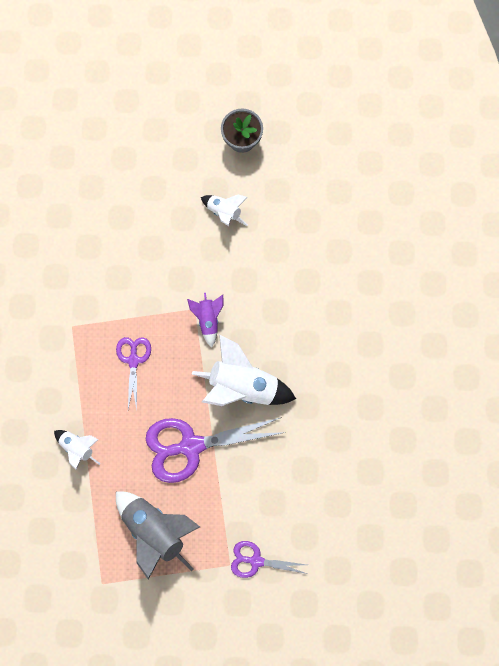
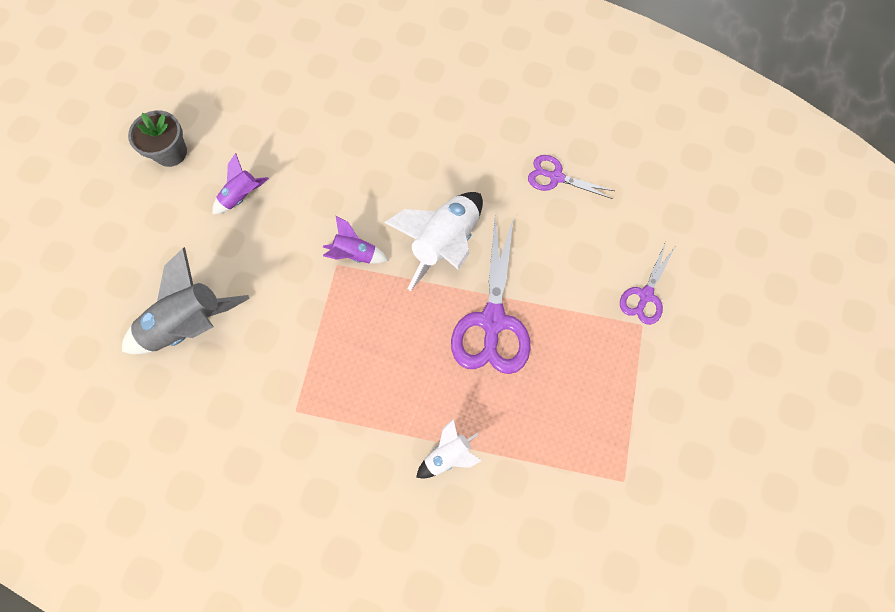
camera: 70 degrees left, 5 degrees down
(133, 360) = (367, 352): purple scissors -> purple scissors (556, 177)
(155, 531) = (579, 395): grey rocket -> grey rocket (190, 324)
(224, 212) = (242, 196): white rocket -> purple rocket

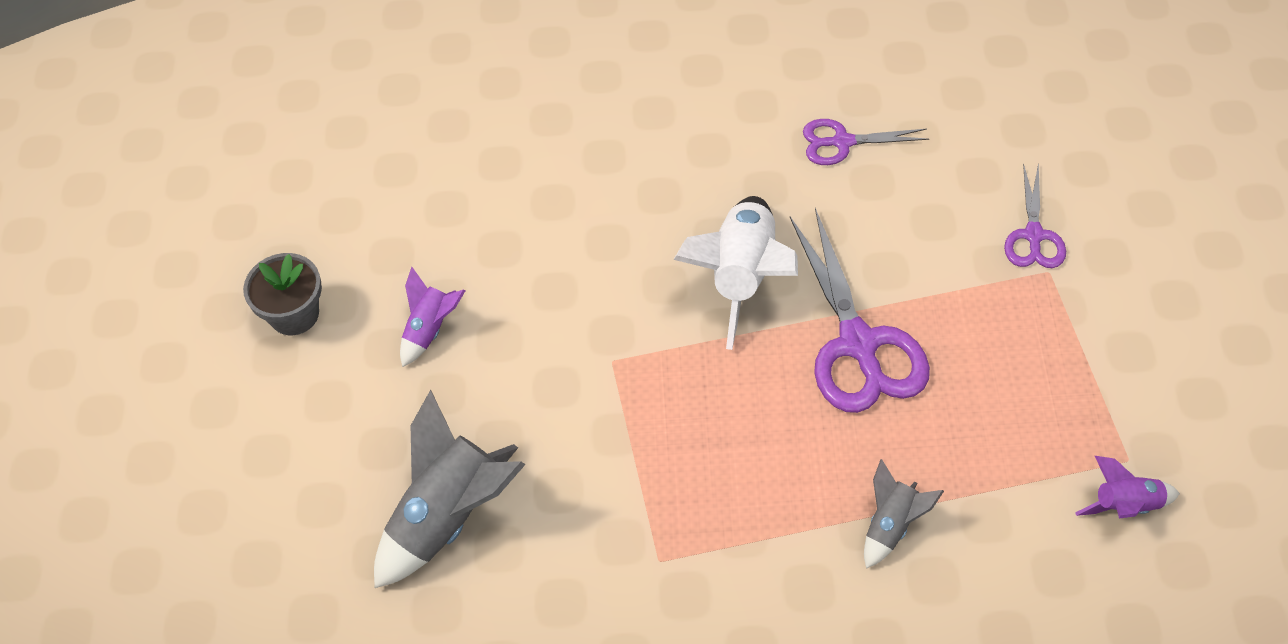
camera: 20 degrees left, 15 degrees down
(355, 254) = (629, 338): purple rocket -> purple rocket (1125, 506)
(448, 455) = (891, 525): white rocket -> grey rocket

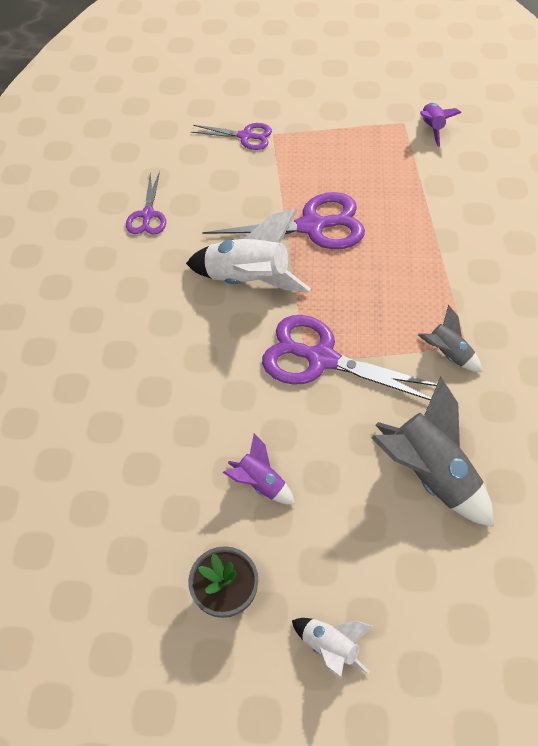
camera: 85 degrees left, 0 degrees up
(233, 420) = (330, 647): none -> white rocket
(618, 378) = (321, 358): none -> purple scissors
(891, 525) = (442, 227): grey rocket -> grey rocket (448, 354)

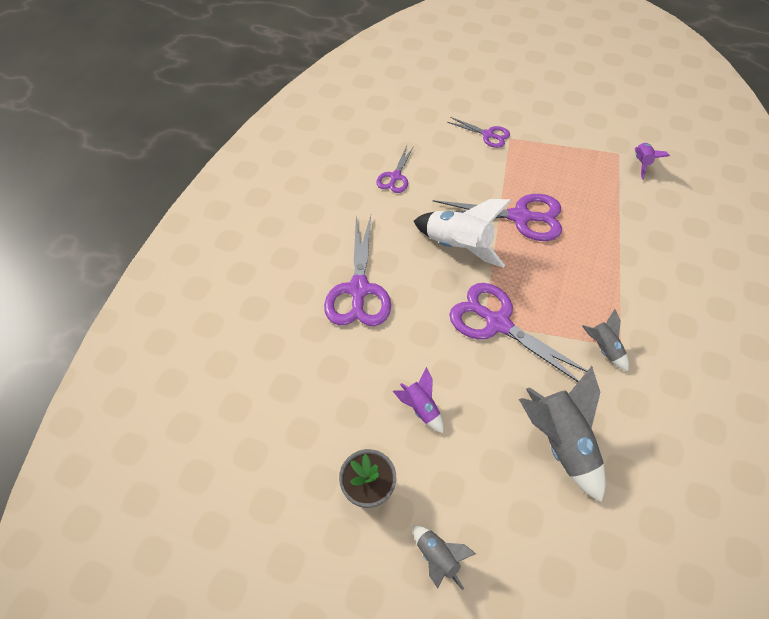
camera: 15 degrees right, 0 degrees up
(144, 365) = (358, 290): none -> purple scissors
(330, 647) = (437, 557): white rocket -> grey rocket

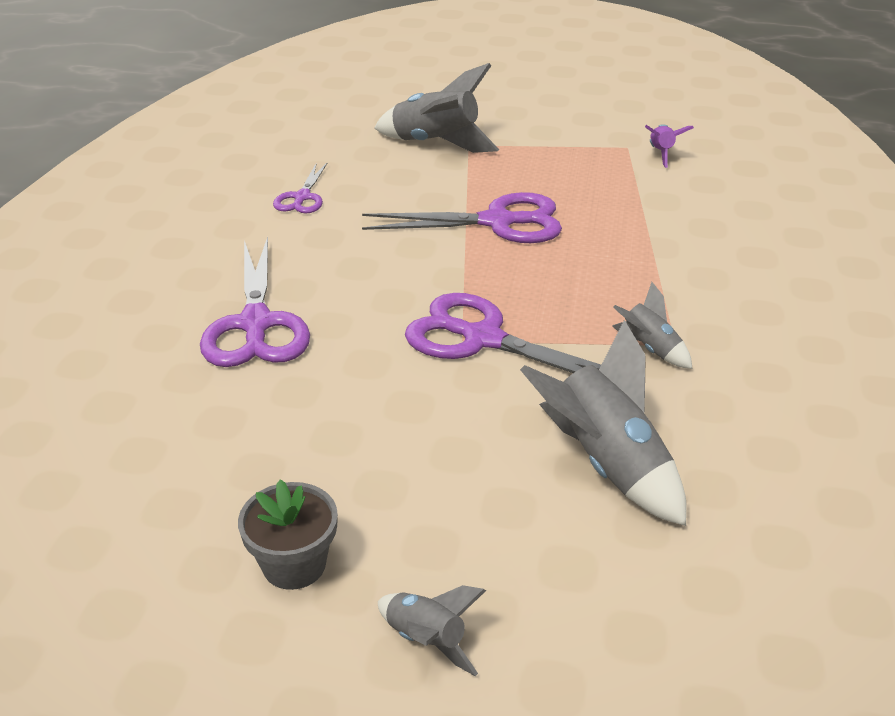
camera: 10 degrees left, 20 degrees down
(420, 408) = (372, 451): purple rocket -> none
(458, 246) = (408, 261): white rocket -> none
(488, 135) = (436, 144): purple scissors -> grey rocket

